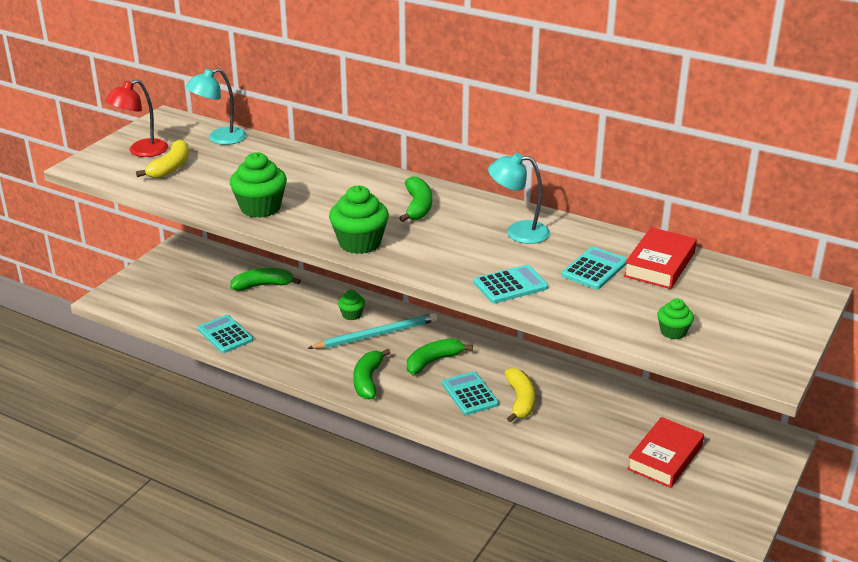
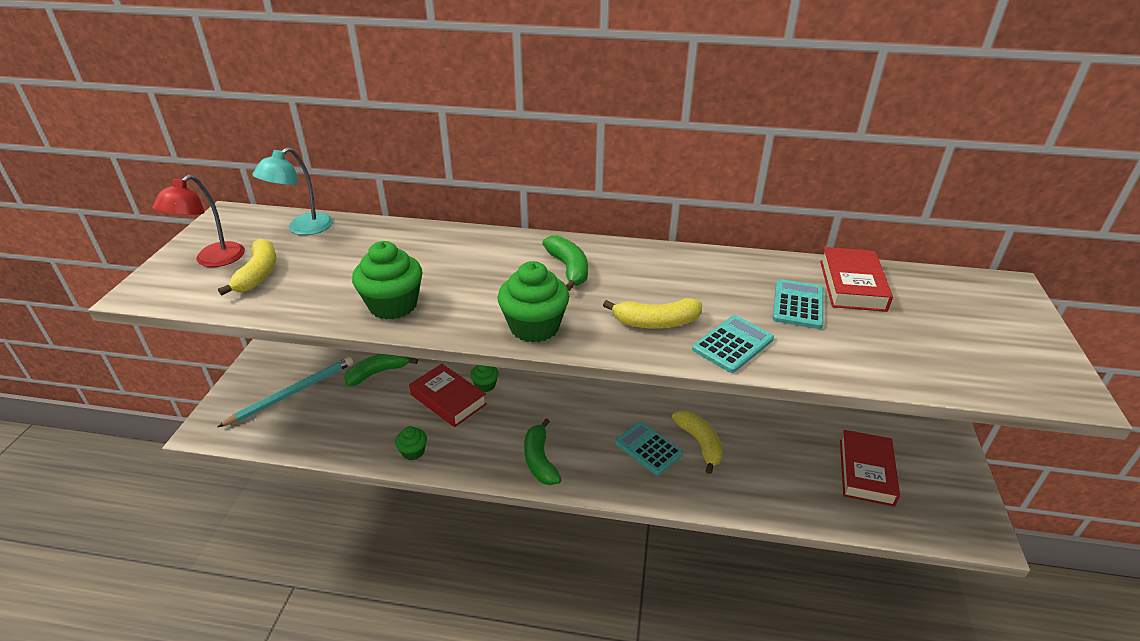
camera: 20 degrees left, 5 degrees up
(225, 335) = (361, 442): turquoise calculator -> none
(313, 319) = (448, 399): none -> red book
(376, 335) = (521, 402): turquoise pencil -> turquoise pencil (292, 393)
(433, 361) = (593, 419): green banana -> none
(460, 258) = (656, 322): none -> yellow banana
(518, 232) = (691, 277): turquoise lamp -> none
(673, 332) = (936, 364): green cupcake -> green cupcake (413, 452)

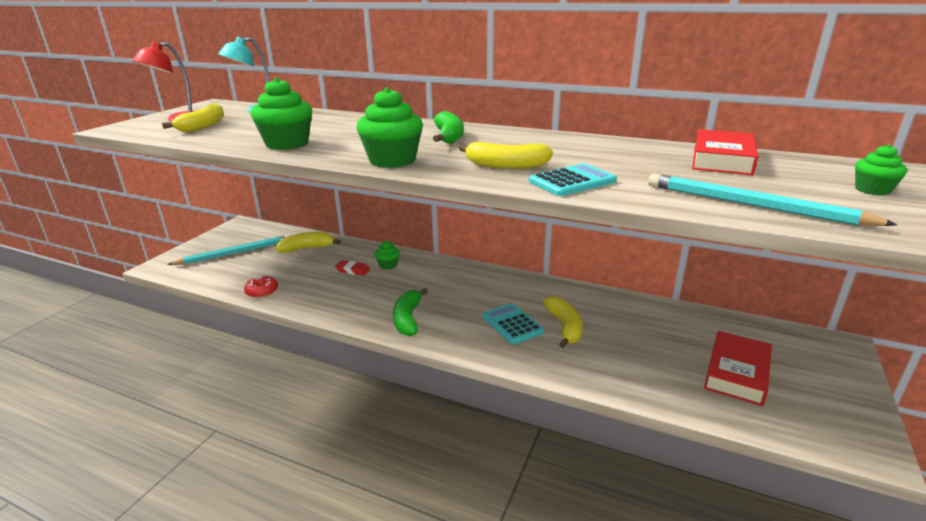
camera: 15 degrees right, 10 degrees down
(357, 448) = (262, 291): none -> red donut
(378, 372) = (307, 248): green banana -> yellow banana
(413, 452) = (304, 299): green cupcake -> green cupcake (872, 190)
(448, 399) = (353, 270): red book -> red eraser
(798, 304) = (656, 166): turquoise calculator -> none
(901, 364) = (752, 205): none -> turquoise pencil

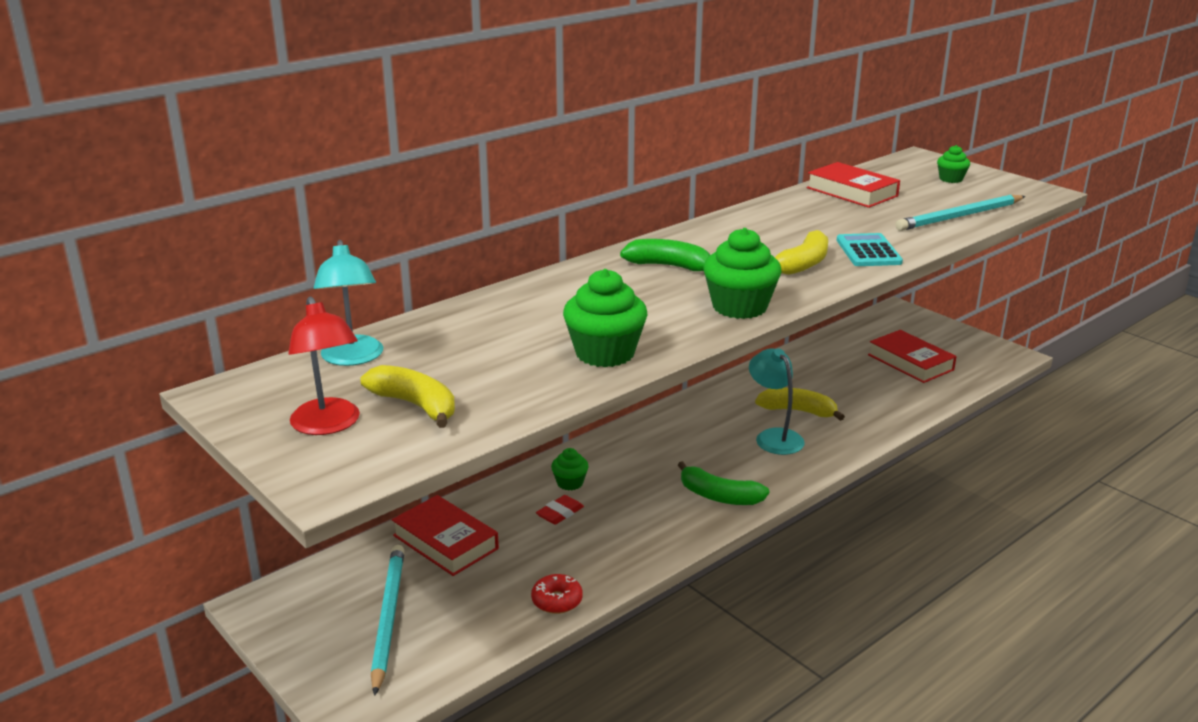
camera: 65 degrees left, 0 degrees up
(307, 248) = (445, 542): yellow banana -> red book
(512, 324) = (774, 437): turquoise calculator -> turquoise lamp

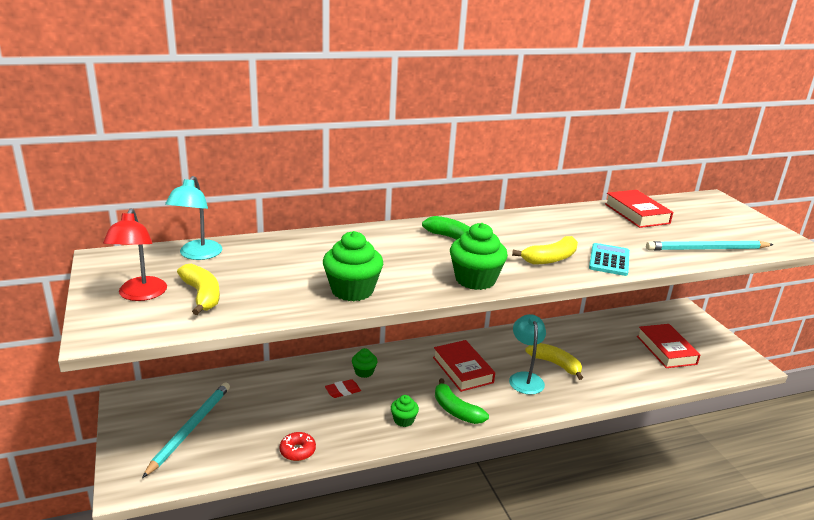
camera: 20 degrees right, 0 degrees up
(445, 542) = (259, 389): red book -> red book (462, 370)
(951, 179) = (725, 219): green cupcake -> green cupcake (403, 420)

